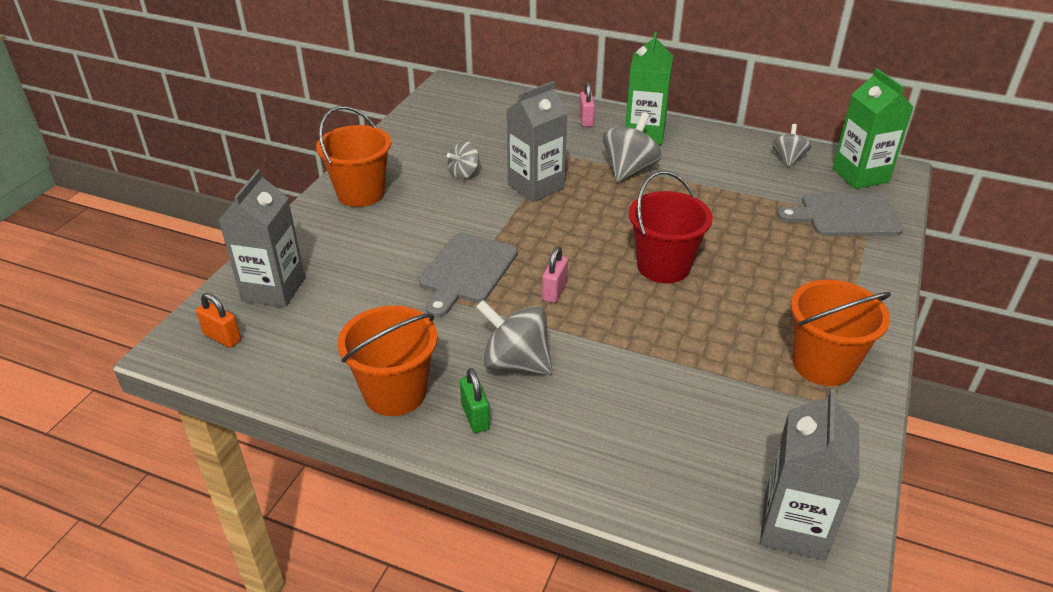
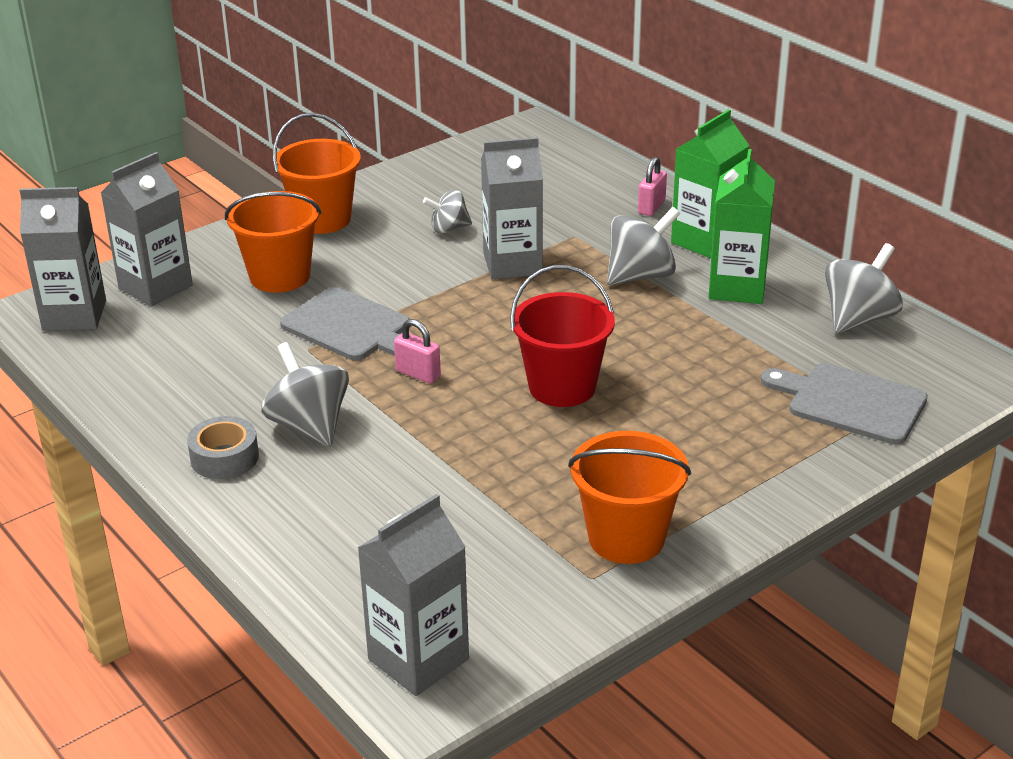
camera: 30 degrees right, 5 degrees down
(222, 337) = (74, 315): orange padlock -> grey carton
(395, 393) = (175, 412): orange bucket -> orange bucket (280, 276)
(467, 271) = (350, 327): grey cutting board -> grey cutting board turned 105 degrees counterclockwise
(475, 416) = (224, 457): green padlock -> grey tape
(554, 291) = (418, 374): pink padlock -> pink padlock turned 75 degrees clockwise
(788, 159) = (858, 319): grey spinning top -> grey spinning top, size x1.63
(860, 175) = (932, 364): green carton -> green carton (737, 288)

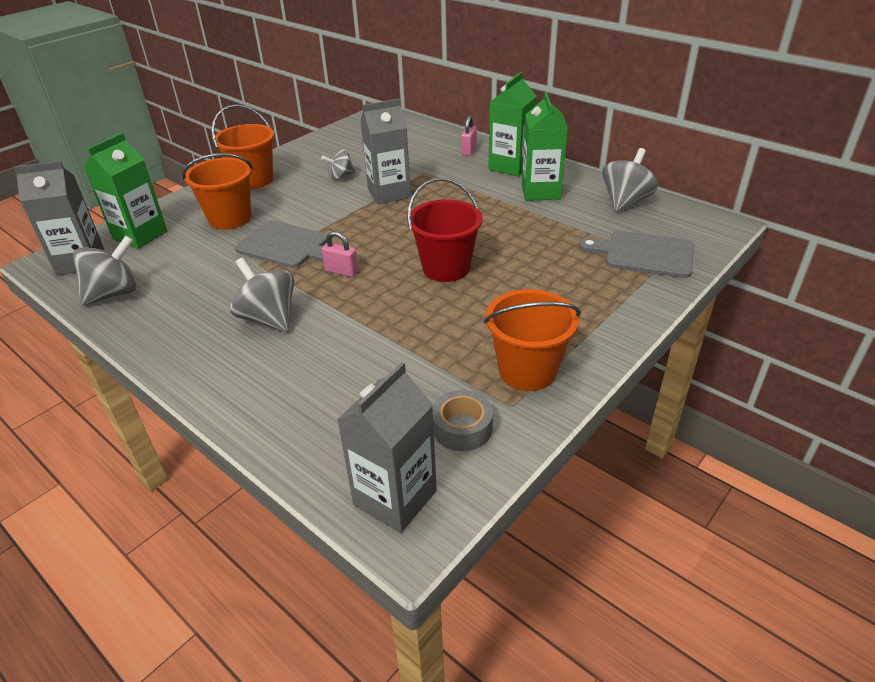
camera: 10 degrees left, 5 degrees up
(155, 287) = (140, 235): grey carton -> green carton
(224, 457) = (207, 351): grey tape -> grey tape (462, 428)
(641, 276) = (476, 191): grey spinning top -> grey spinning top (115, 293)

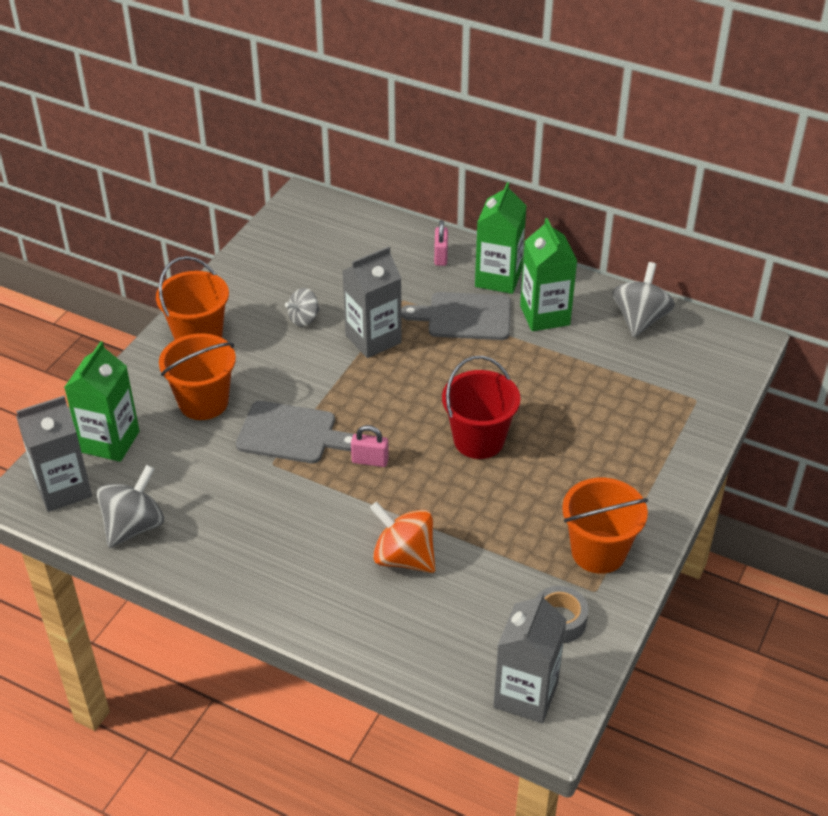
camera: 15 degrees left, 5 degrees up
(269, 318) = (321, 532): grey spinning top -> none
(332, 348) = (404, 557): none -> orange spinning top
(644, 254) = (675, 393): grey cutting board -> grey cutting board (465, 317)

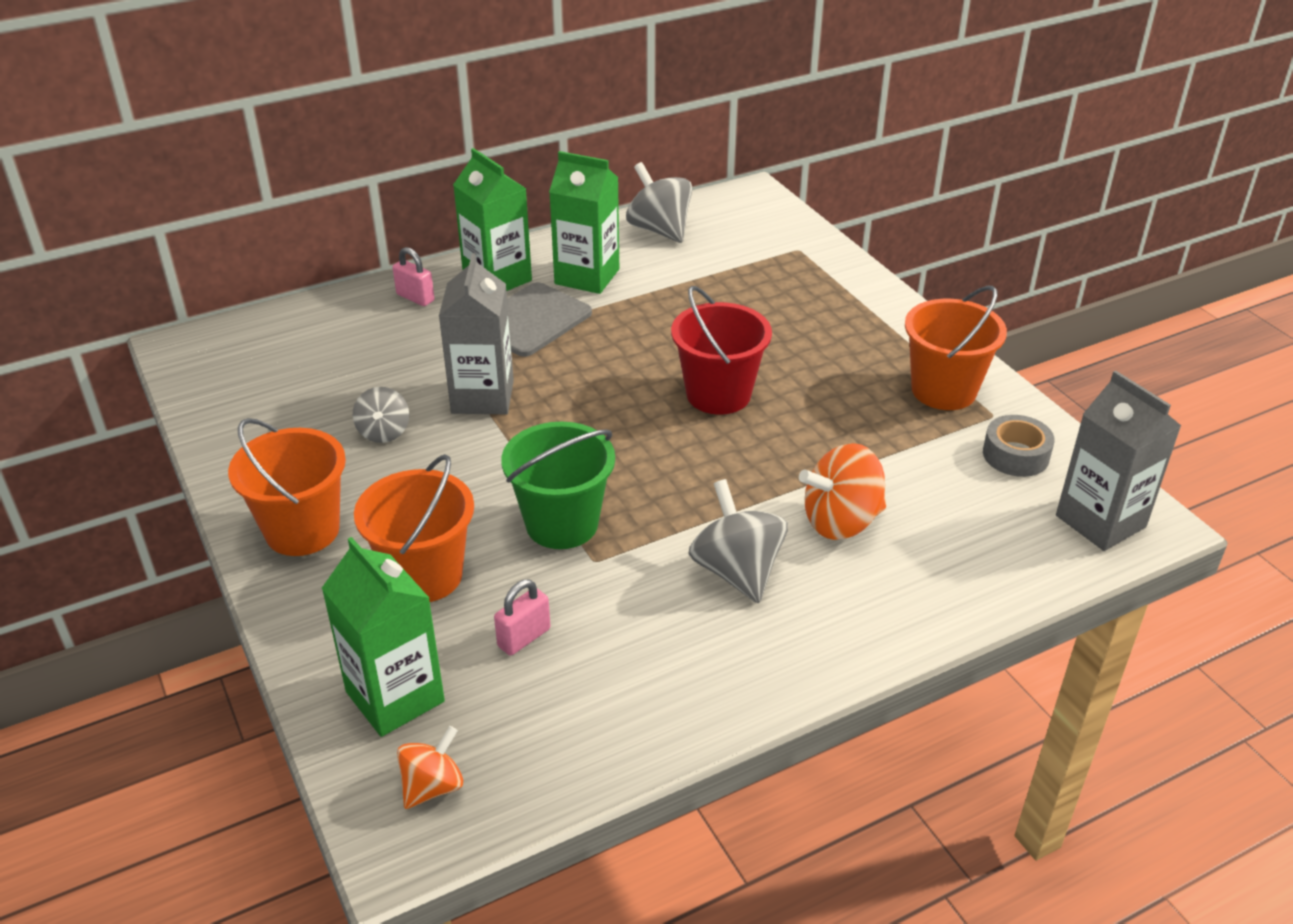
camera: 55 degrees left, 5 degrees down
(63, 489) = (432, 786): grey carton -> orange spinning top
(134, 526) = (577, 737): grey spinning top -> grey spinning top (737, 571)
(291, 433) = (562, 524): grey cutting board -> green bucket
(370, 461) = (670, 482): pink padlock -> pink padlock (524, 638)

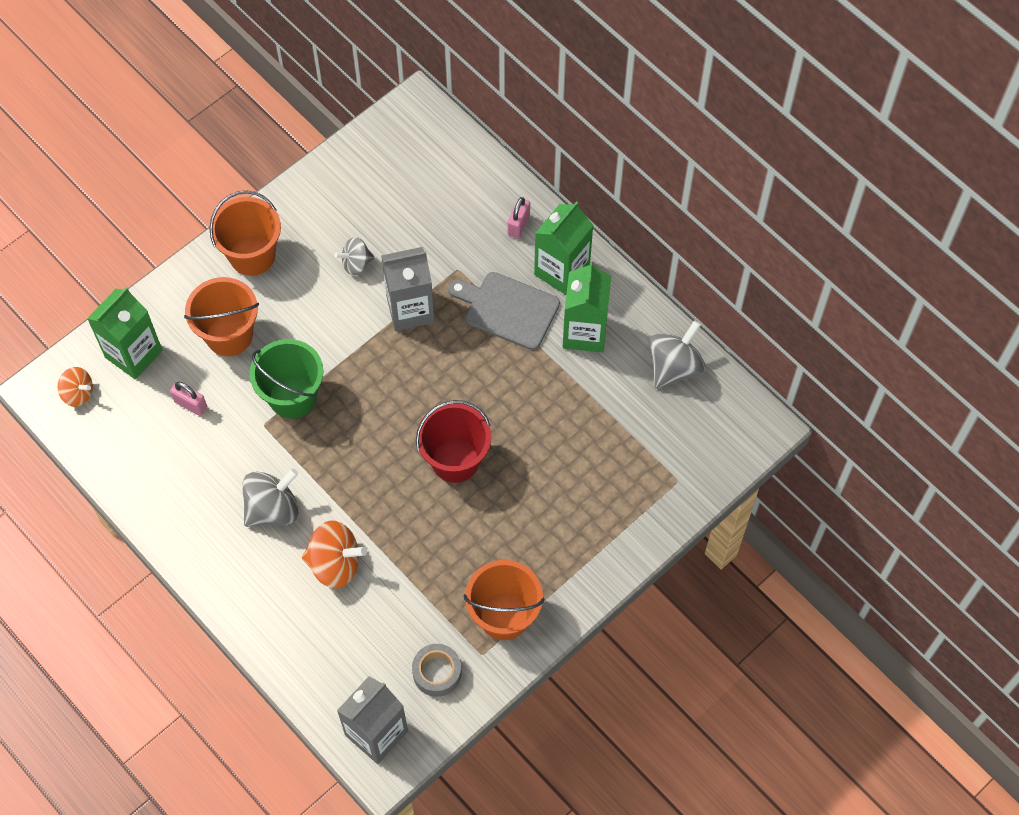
camera: 75 degrees right, 25 degrees up
(841, 521) = (335, 564): orange spinning top -> orange spinning top turned 135 degrees clockwise

